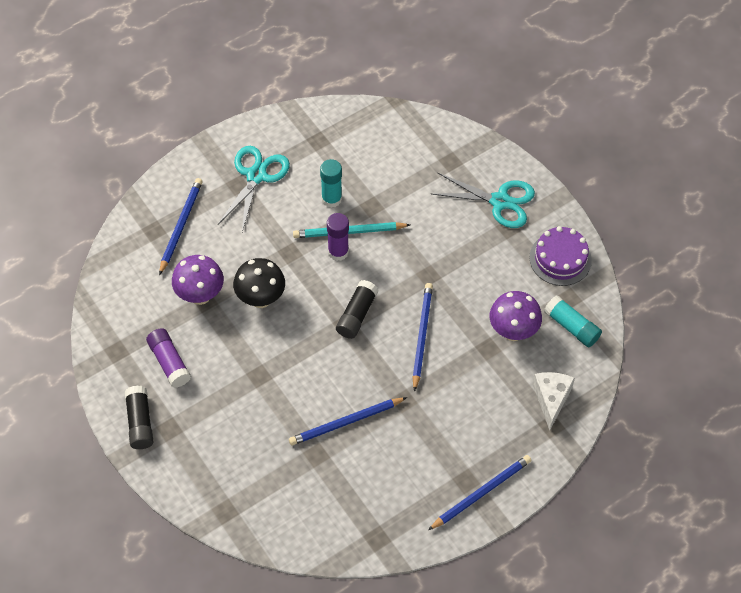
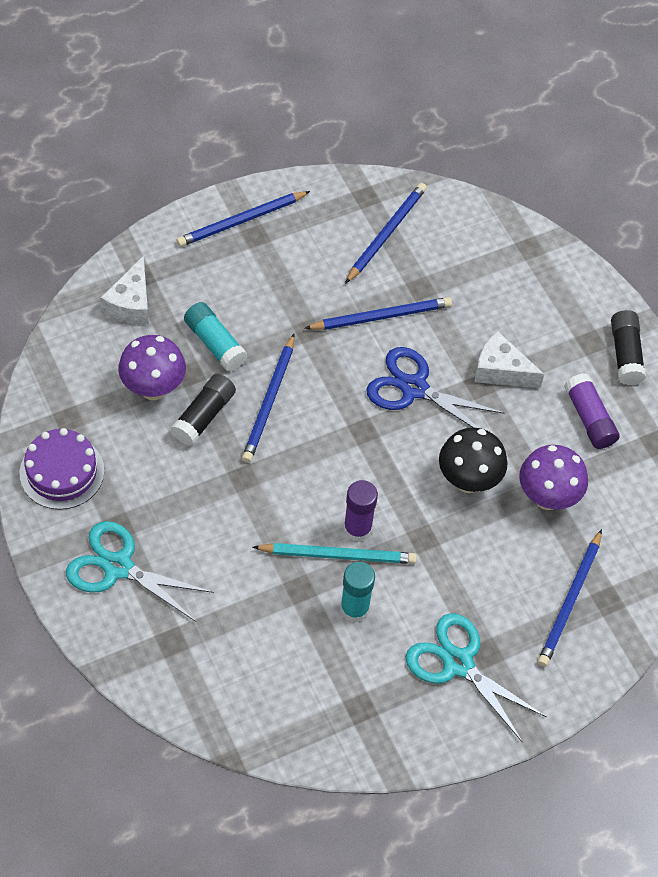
camera: 175 degrees left, 0 degrees up
(242, 391) = (501, 371): none -> white cheese
(256, 176) = (458, 663): turquoise scissors -> turquoise scissors turned 105 degrees clockwise
(311, 365) = (414, 388): none -> blue scissors
(353, 502) = (386, 234): none -> blue pencil
(357, 314) = (346, 440): black glue stick -> black glue stick (204, 416)
(571, 326) = (77, 383): turquoise glue stick -> turquoise glue stick (215, 343)

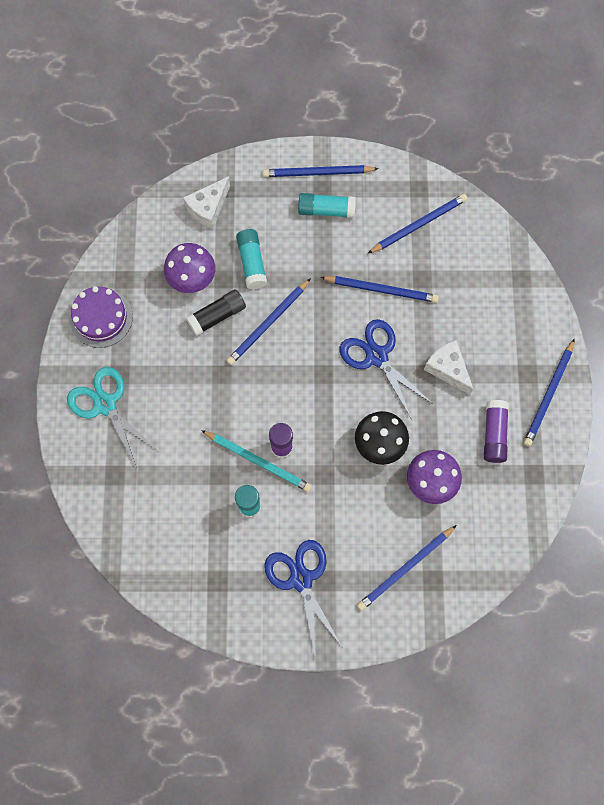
camera: 30 degrees right, 15 degrees up
(272, 256) = (326, 210): none -> turquoise glue stick
(458, 663) = (301, 579): turquoise scissors -> blue scissors
(625, 354) = (549, 394): black glue stick -> blue pencil

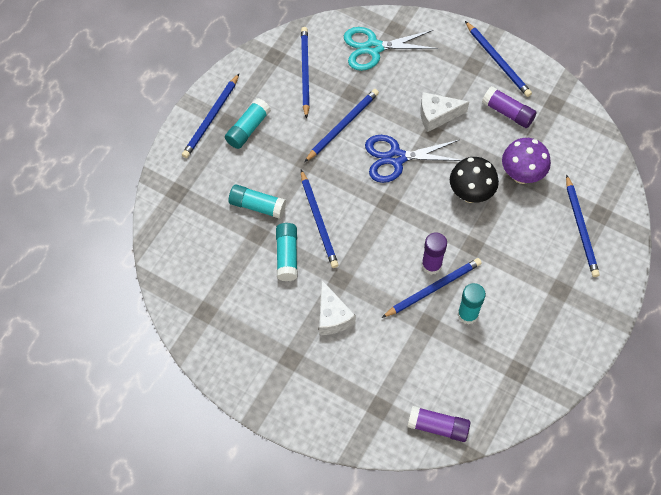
camera: 60 degrees left, 10 degrees down
(101, 317) = (229, 348): purple cake -> none
(105, 404) = (311, 384): turquoise scissors -> turquoise scissors (373, 48)
(123, 536) = (438, 427): none -> purple glue stick
(192, 280) = (242, 258): purple mushroom -> none
(208, 208) = (185, 213): white cheese -> white cheese (332, 316)
(217, 316) = (287, 256): black glue stick -> turquoise glue stick
(258, 461) = (433, 288): turquoise pencil -> blue pencil
(301, 579) = (549, 307): blue scissors -> none

